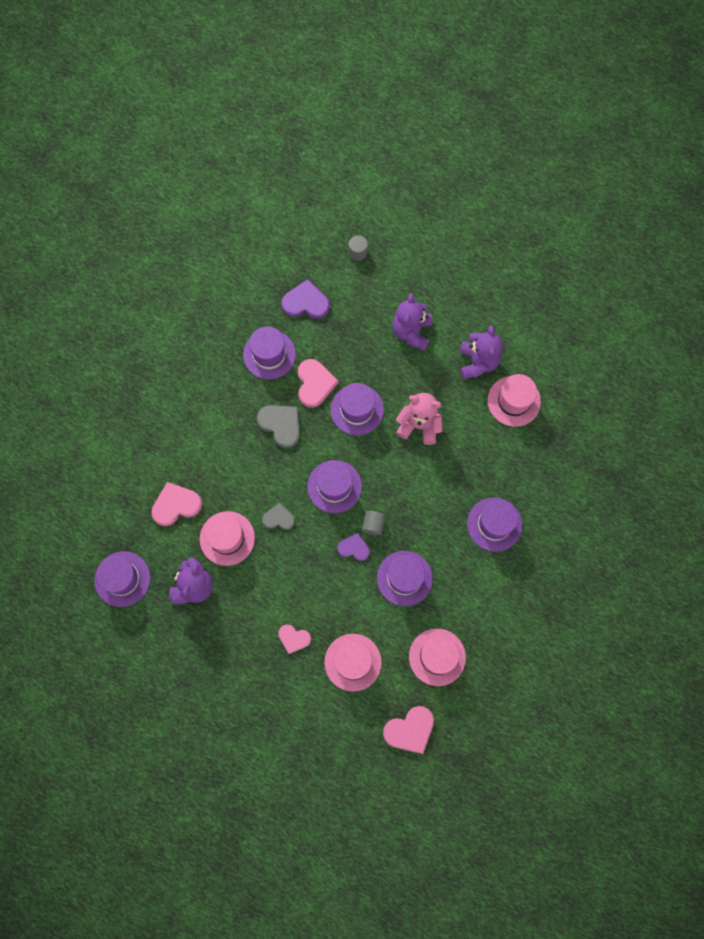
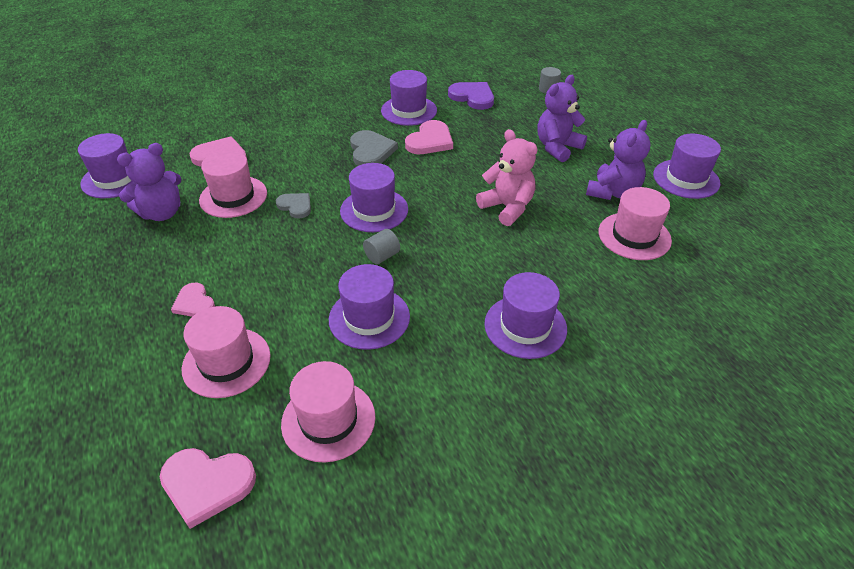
camera: 35 degrees right, 30 degrees down
(354, 548) = (342, 263): purple heart -> none
(357, 409) = (453, 171): purple hat -> purple hat (686, 179)

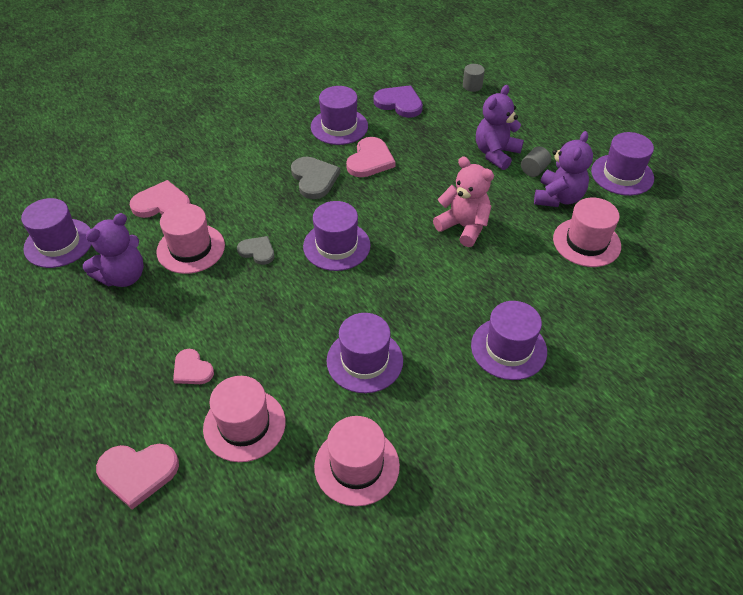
camera: 10 degrees left, 5 degrees up
(207, 484) = (266, 543): pink heart -> pink heart (138, 473)
(382, 256) = (358, 295): grey cylinder -> grey cylinder (534, 170)

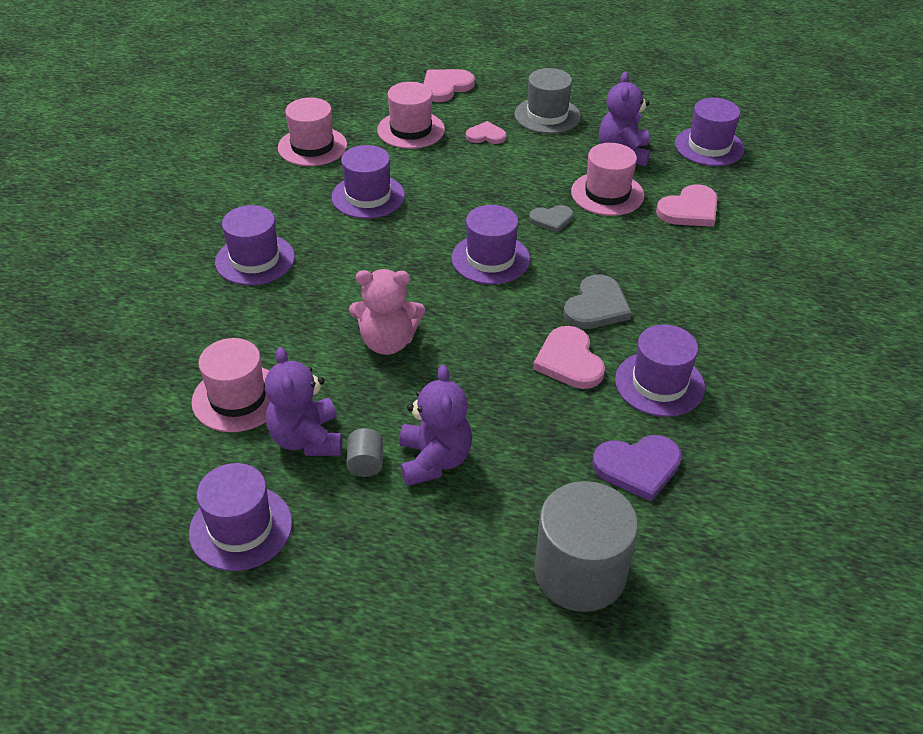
camera: 140 degrees right, 5 degrees down
(111, 359) = (547, 115): none -> grey hat
(314, 179) = (596, 306): grey heart -> grey heart turned 90 degrees counterclockwise
(472, 86) = (580, 572): grey cylinder -> grey cylinder, size x2.39

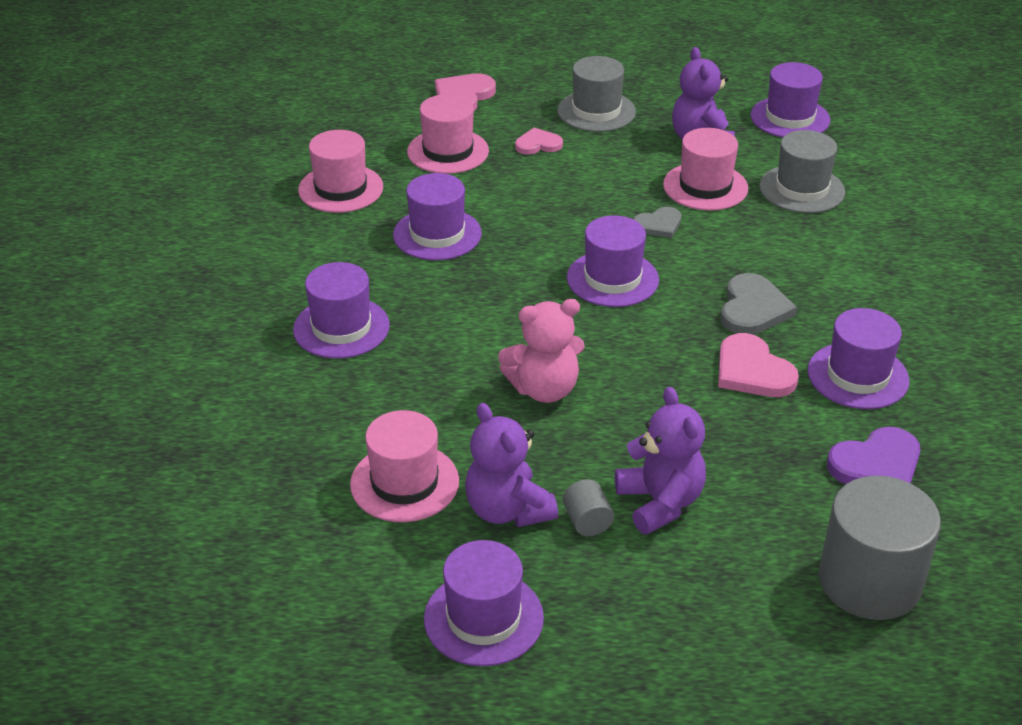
camera: 15 degrees left, 5 degrees down
(689, 210) = (801, 189): pink heart -> grey hat

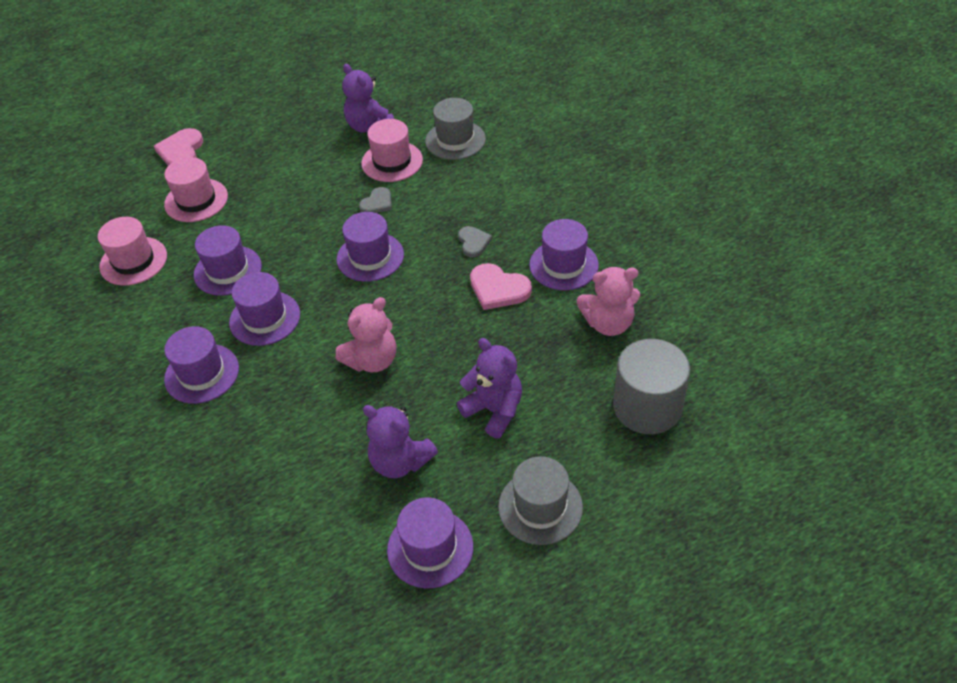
camera: 25 degrees left, 10 degrees up
(404, 483) = (319, 474): pink hat -> none
(538, 144) = (258, 170): pink heart -> none
(587, 521) = (456, 446): grey cylinder -> none
(596, 111) = (284, 129): grey hat -> grey hat (540, 507)
(753, 309) = (473, 242): grey heart -> grey heart, size x0.64
(790, 118) = (418, 88): purple hat -> purple hat (265, 318)
(877, 464) = (608, 323): purple heart -> pink teddy bear

